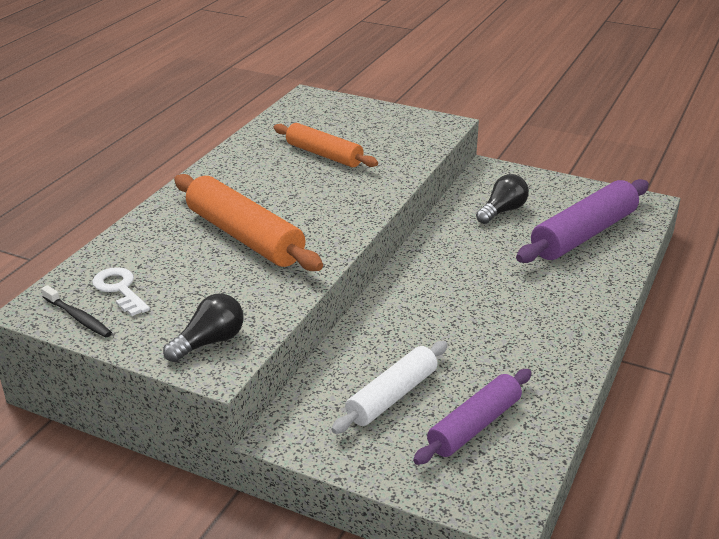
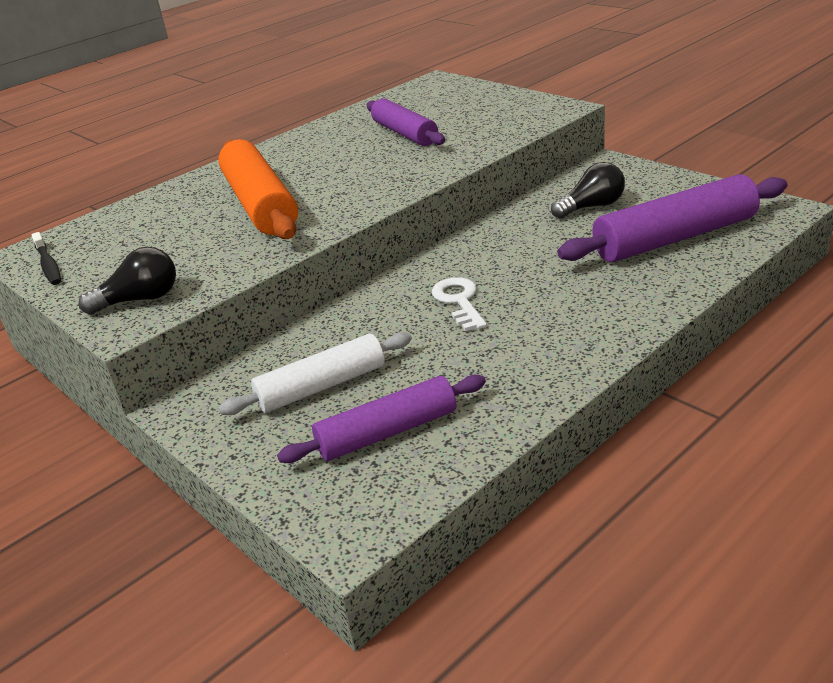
camera: 25 degrees right, 0 degrees up
(120, 289) = (106, 243): white key -> white key (459, 301)
(324, 155) = (405, 133): orange rolling pin -> purple rolling pin

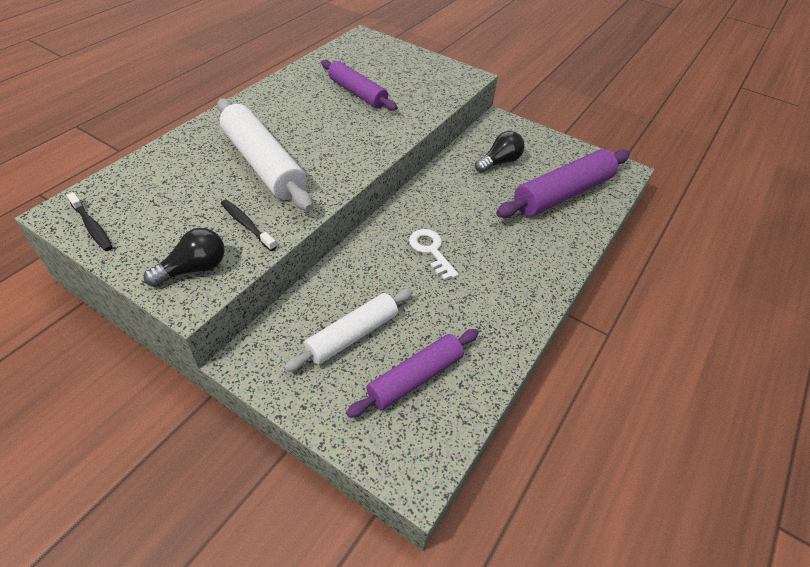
camera: 20 degrees left, 15 degrees up
(217, 260) = (247, 225): none -> black toothbrush
(260, 204) = (263, 164): orange rolling pin -> white rolling pin

